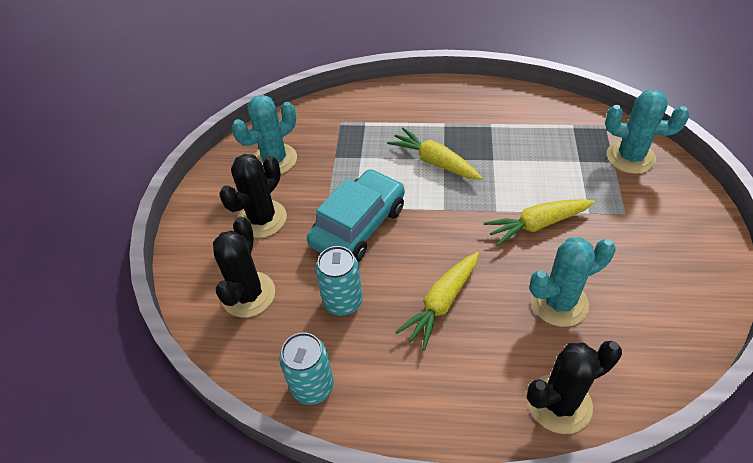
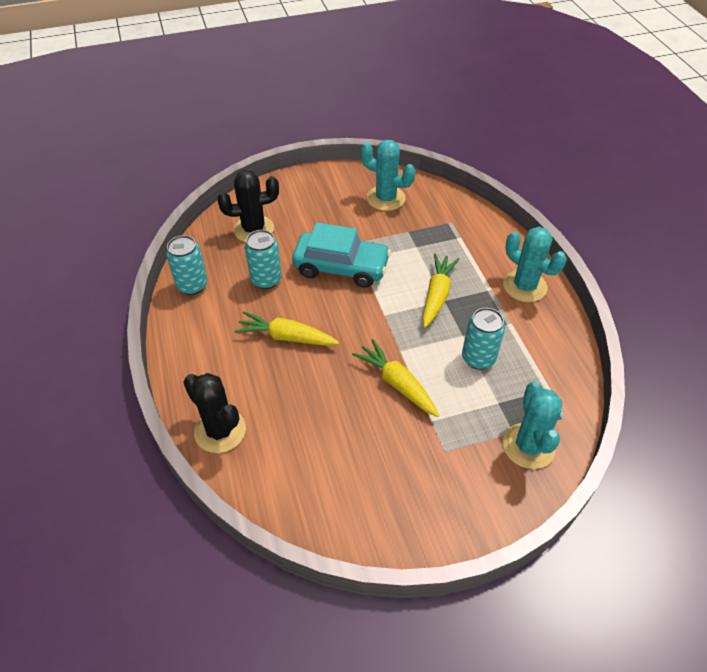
camera: 65 degrees right, 0 degrees up
(262, 219) = (323, 212): black cactus -> none
(525, 158) = (478, 358): none -> turquoise can
(559, 302) = (316, 414): turquoise cactus -> turquoise cactus (524, 286)

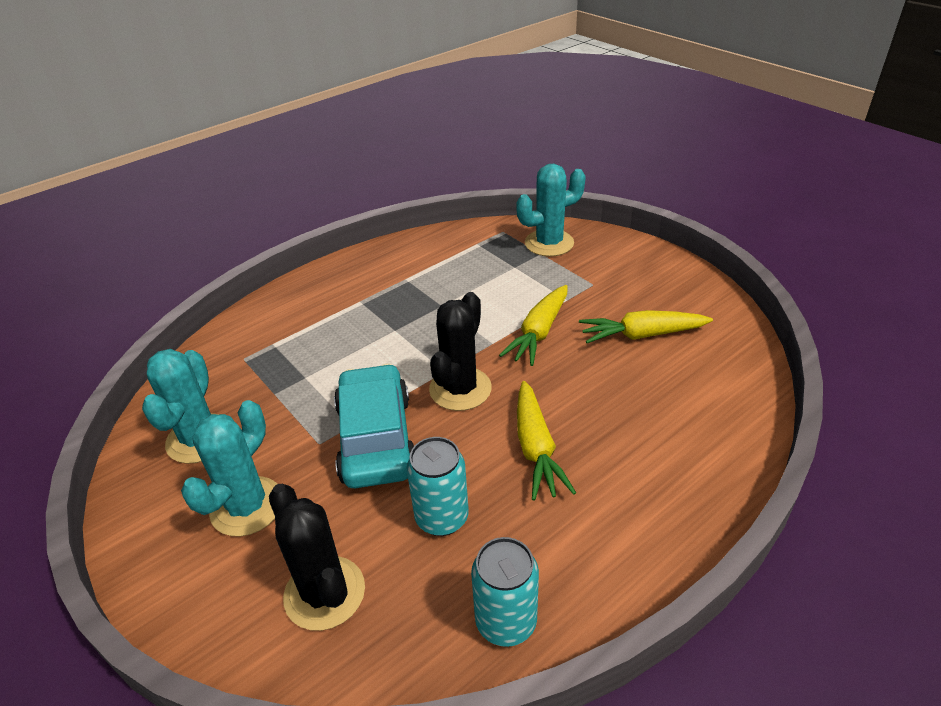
camera: 110 degrees left, 10 degrees down
(220, 431) = (718, 452): black cactus -> black cactus (460, 389)
(437, 295) = (388, 337): yellow carrot -> yellow carrot (641, 335)
(478, 358) = (467, 288): turquoise can -> none
(524, 286) = (344, 280): turquoise cactus -> turquoise cactus (247, 506)

